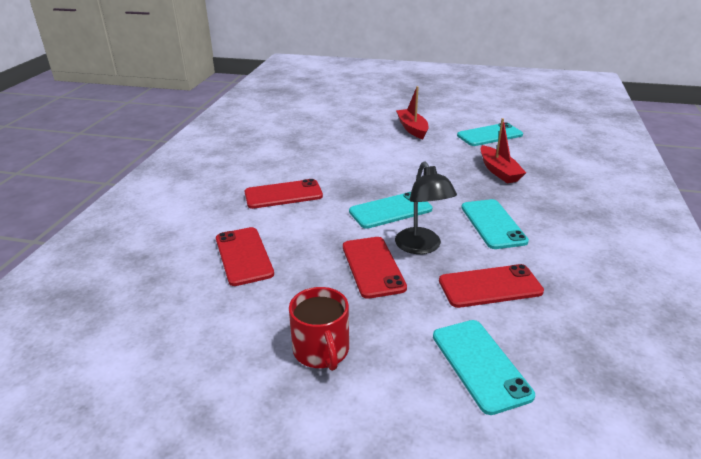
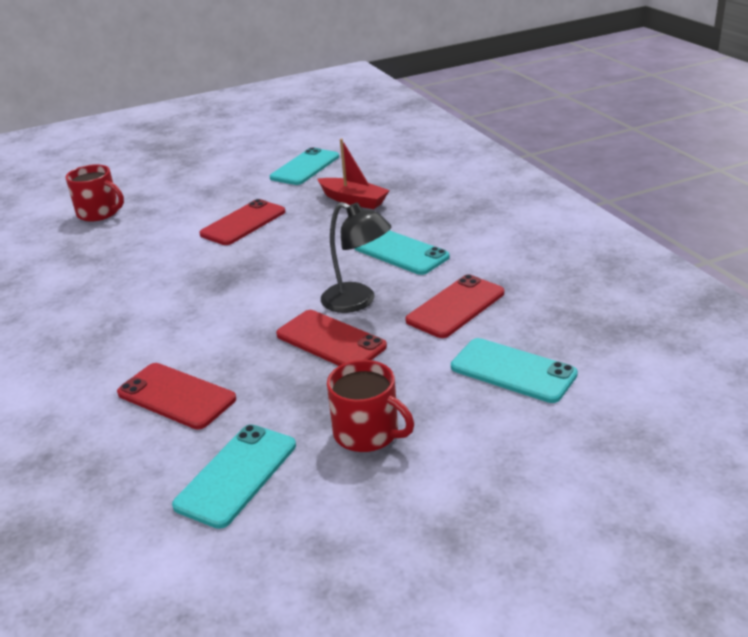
camera: 35 degrees left, 0 degrees up
(283, 194) = (142, 316): red phone -> red phone (243, 223)
(333, 120) = (99, 213): none -> red mug
(390, 210) = (286, 282): turquoise phone -> turquoise phone (237, 475)
(412, 129) = (211, 189): red boat -> none

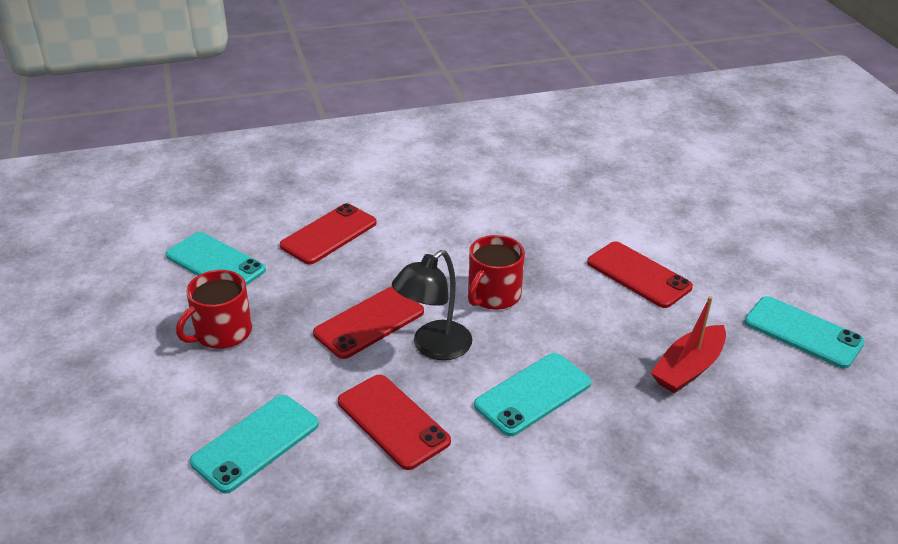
camera: 95 degrees right, 5 degrees up
(99, 213) = (682, 180): red mug -> red mug (493, 295)

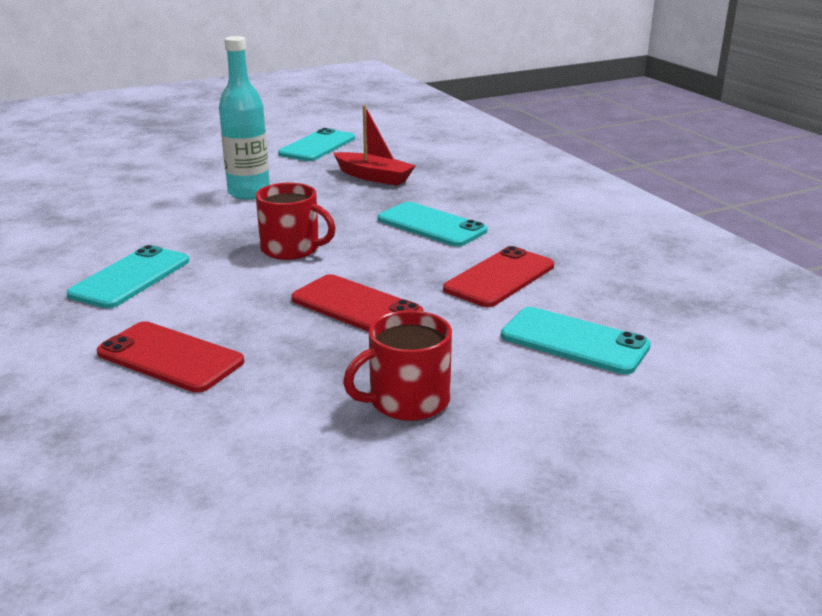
camera: 100 degrees left, 10 degrees down
(215, 263) = (246, 442): turquoise phone -> turquoise phone (130, 277)
(222, 332) = (407, 400): red mug -> red mug turned 120 degrees clockwise
(433, 347) = (385, 269): black lamp -> none
(638, 275) = (249, 193): red phone -> turquoise bottle

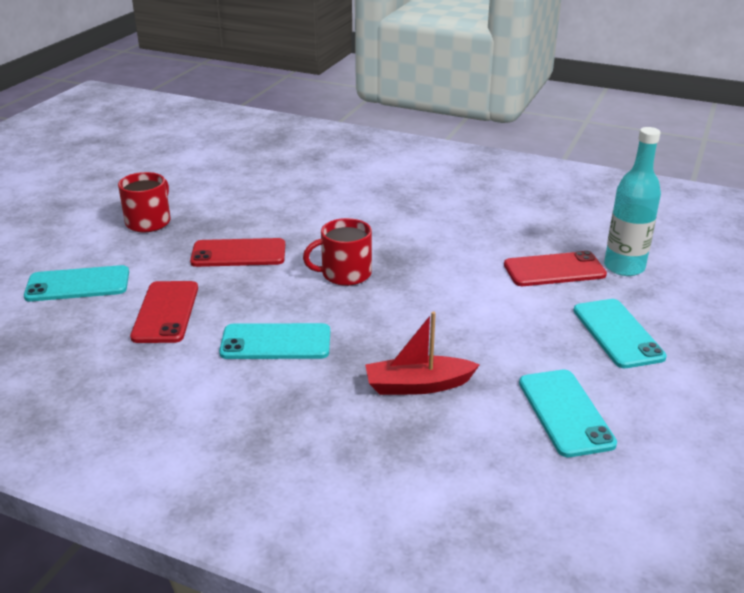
camera: 140 degrees right, 5 degrees up
(130, 277) = (399, 217): turquoise phone -> turquoise phone (617, 333)
(170, 357) = (292, 196): red phone -> red phone (554, 270)
(249, 193) = (479, 309): turquoise bottle -> turquoise bottle (624, 267)

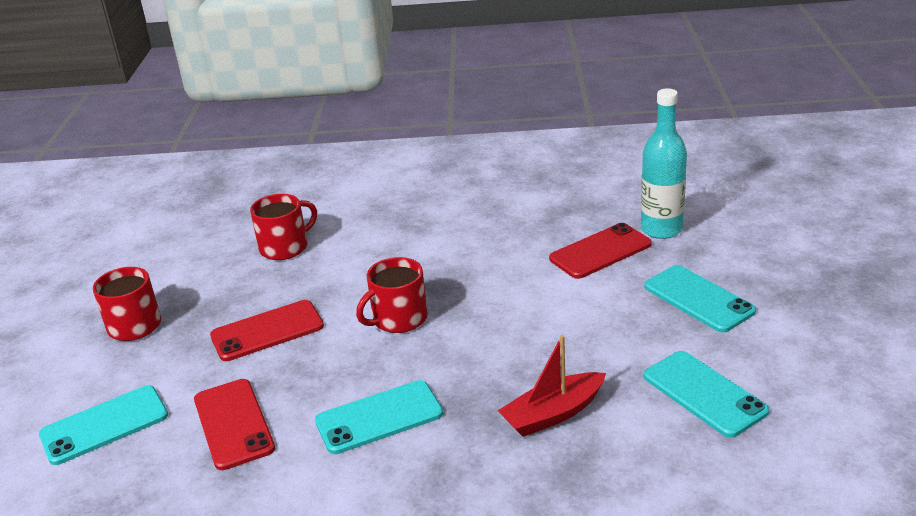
camera: 20 degrees left, 0 degrees up
(296, 197) = (285, 247): none -> red mug

